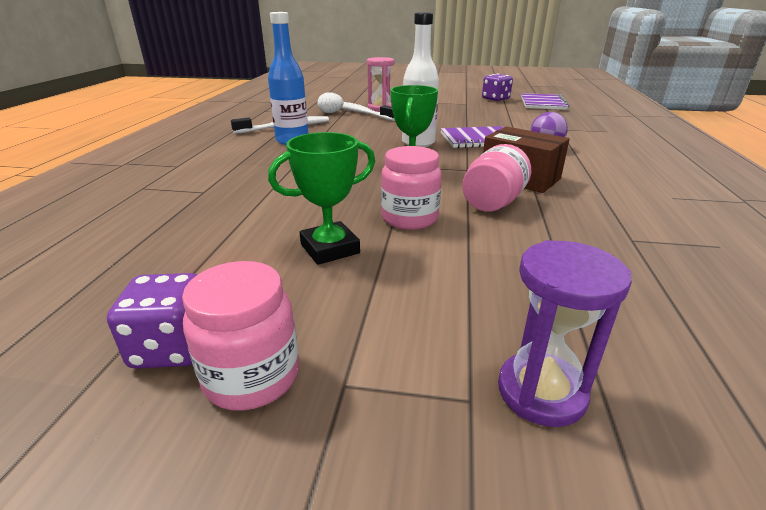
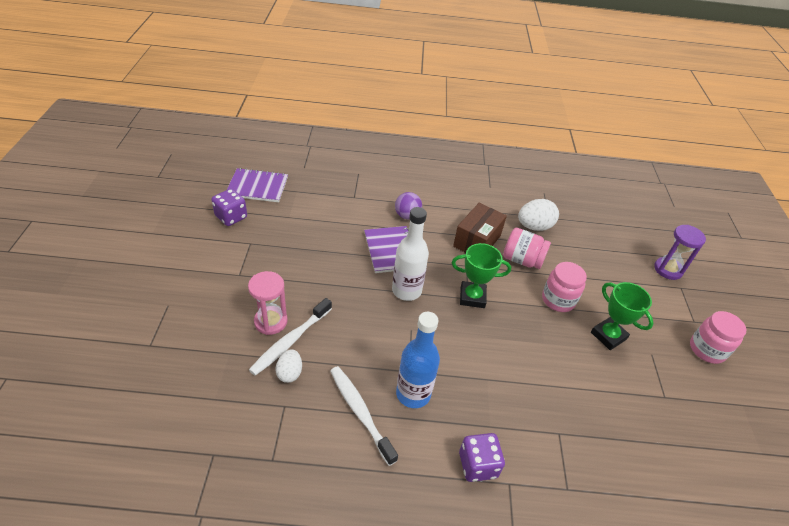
camera: 100 degrees left, 15 degrees up
(173, 347) = (709, 382): purple dice -> purple dice (477, 465)
(588, 221) = (534, 226): none -> white egg

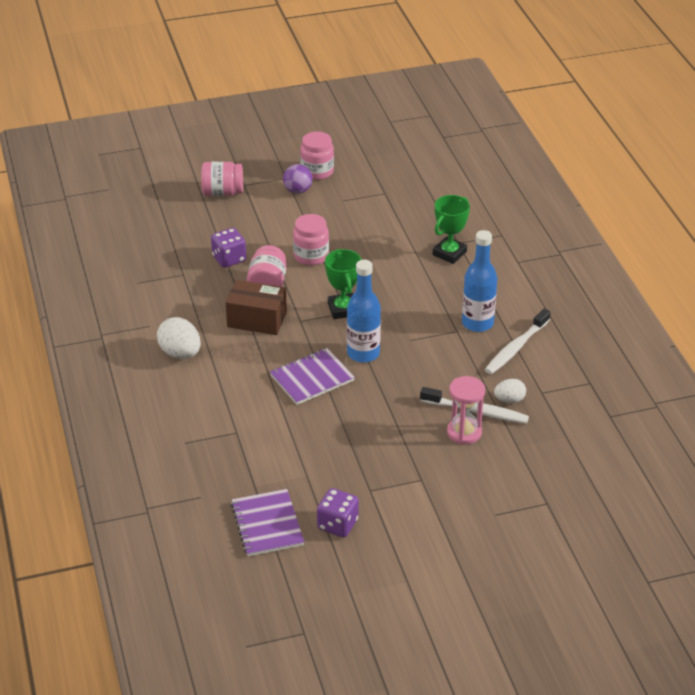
camera: 105 degrees left, 5 degrees down
(406, 291) = (363, 353): white bottle -> blue bottle
(407, 216) = (245, 380): purple ball -> purple ball (297, 191)
(477, 465) = (514, 278): purple dice -> purple dice (229, 259)
(534, 226) = (207, 283): white egg -> white egg (180, 353)
(608, 336) = (337, 224): green trophy -> green trophy (449, 253)
(668, 269) = (222, 192): purple hourglass -> pink jar

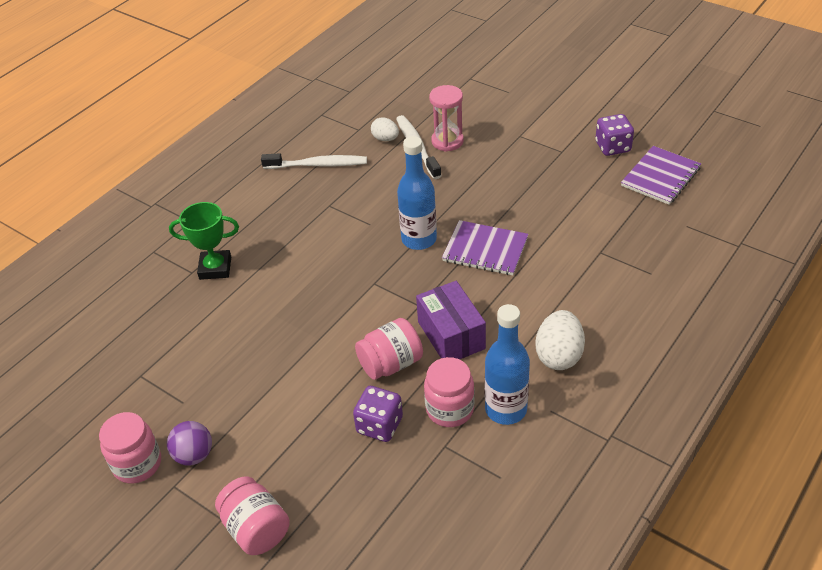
camera: 125 degrees left, 5 degrees up
(257, 319) = (451, 335): brown box -> purple box
(311, 256) = (311, 362): pink jar -> pink jar (450, 409)
(343, 309) = (372, 287): green trophy -> none
(477, 323) = (306, 199): blue bottle -> blue bottle (506, 409)

